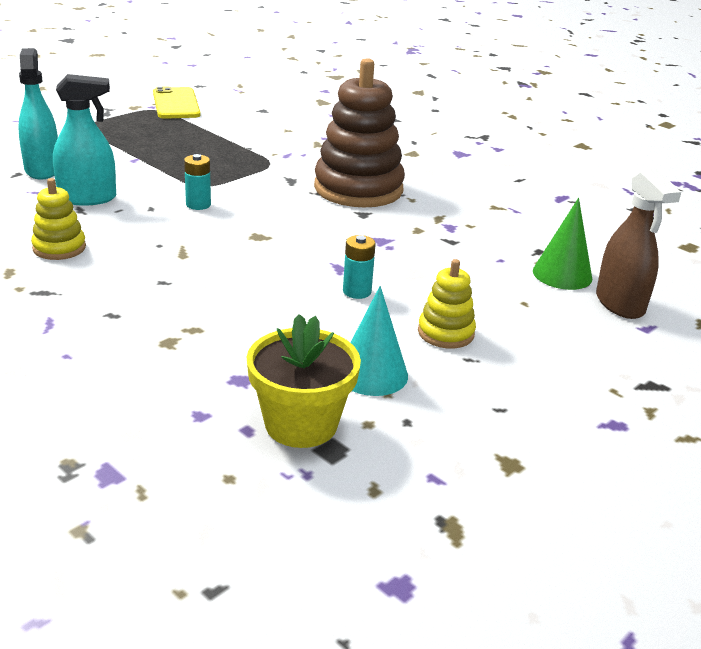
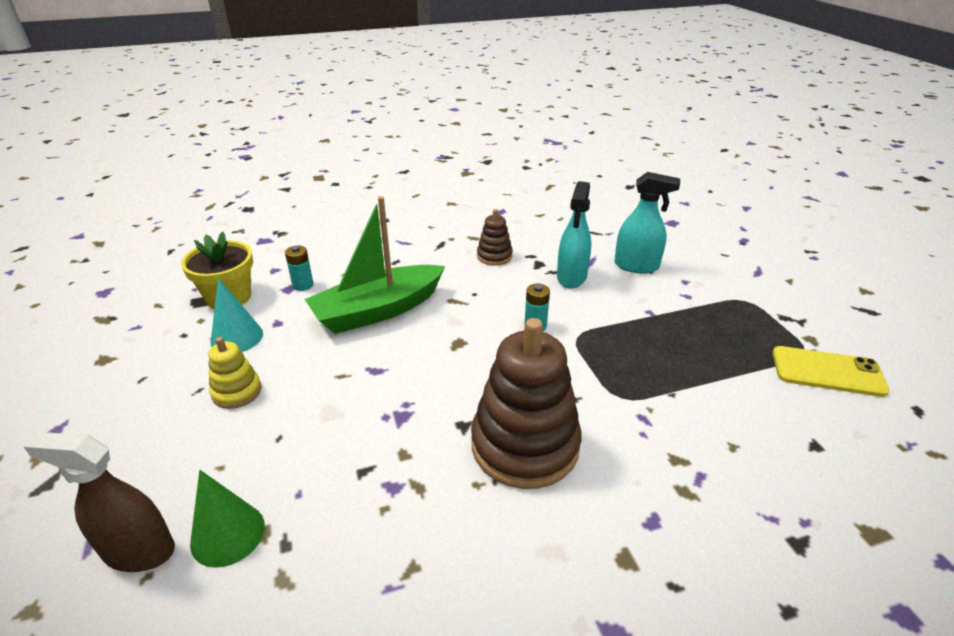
camera: 120 degrees right, 5 degrees up
(59, 248) = (494, 256): yellow stacking toy -> brown stacking toy
(239, 294) = (378, 310): none -> green boat
(357, 291) = (332, 367): turquoise battery -> turquoise battery (303, 285)

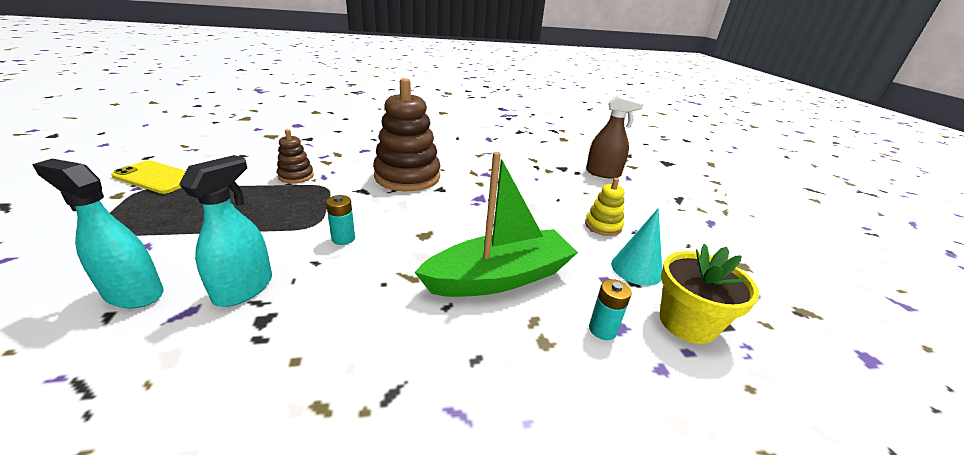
camera: 175 degrees left, 5 degrees down
(228, 534) = (565, 172): green cone -> none
(494, 256) = (316, 346): brown stacking toy -> brown stacking toy (296, 176)

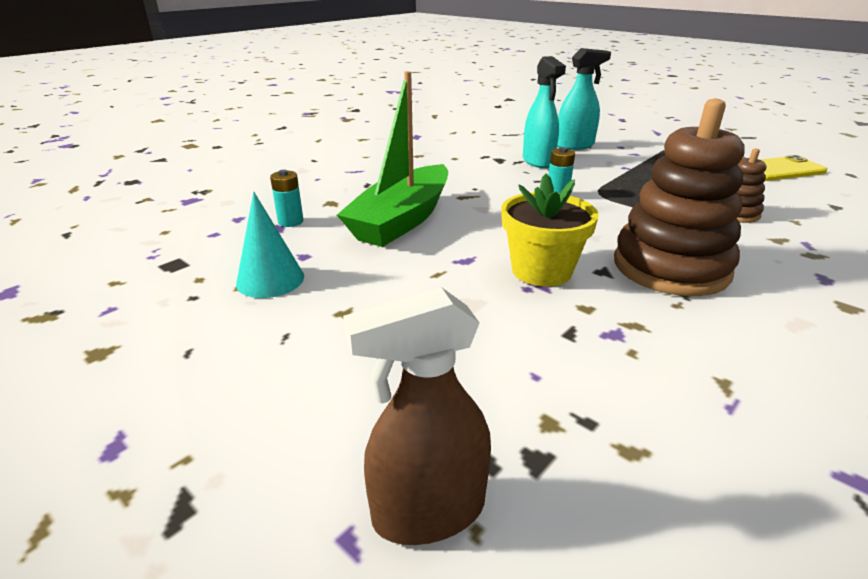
camera: 145 degrees right, 0 degrees up
(603, 226) = (338, 322): yellow stacking toy -> none
(687, 323) = (211, 252): yellow flower pot -> yellow flower pot (541, 270)

